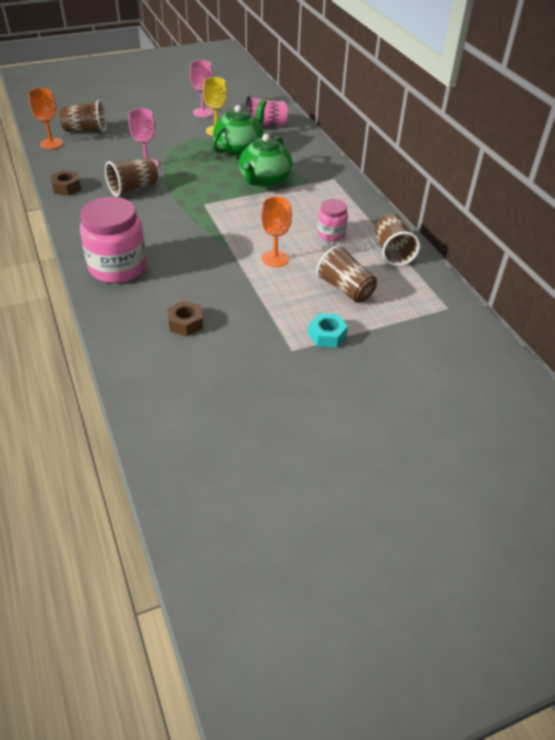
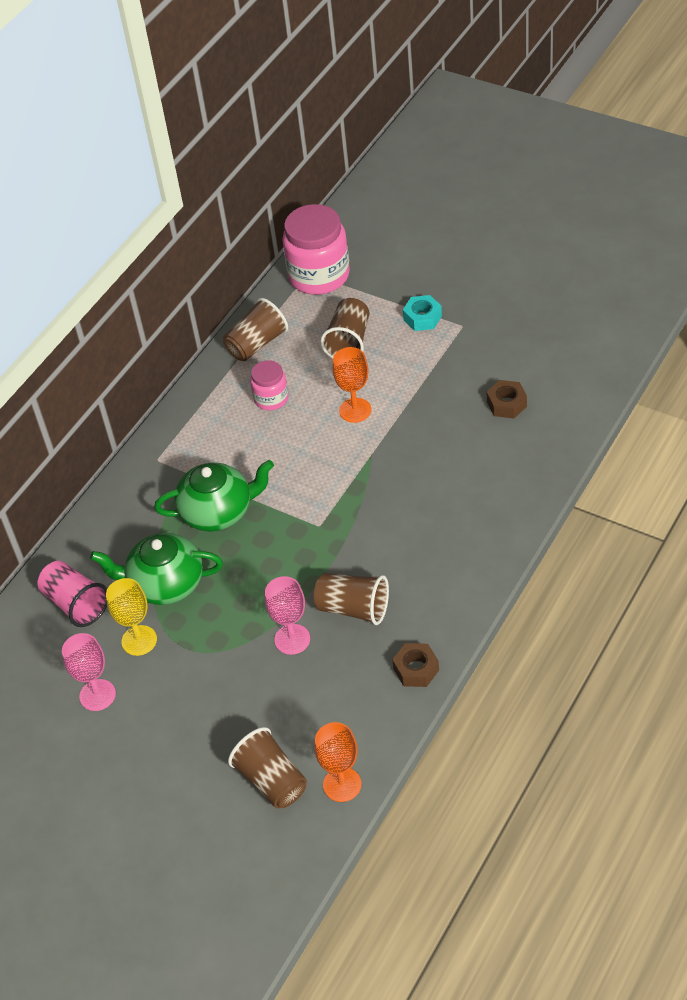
camera: 120 degrees left, 5 degrees up
(118, 267) = (492, 505): pink jar -> pink jar (319, 275)

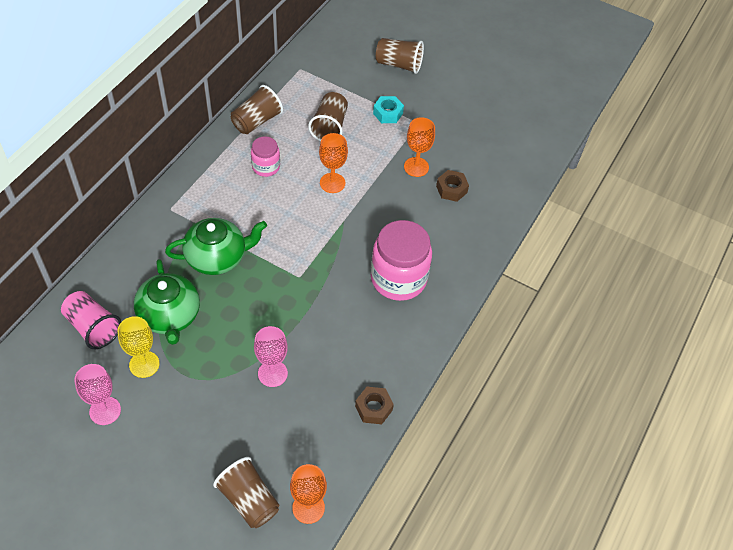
camera: 10 degrees left, 5 degrees up
(165, 584) = (170, 316): green teapot -> green teapot turned 105 degrees counterclockwise
(319, 275) = (308, 71): pink jar -> pink jar (398, 279)
(353, 608) = (324, 350): brown cup -> brown cup (399, 64)
(461, 381) = (416, 167): none -> orange goblet

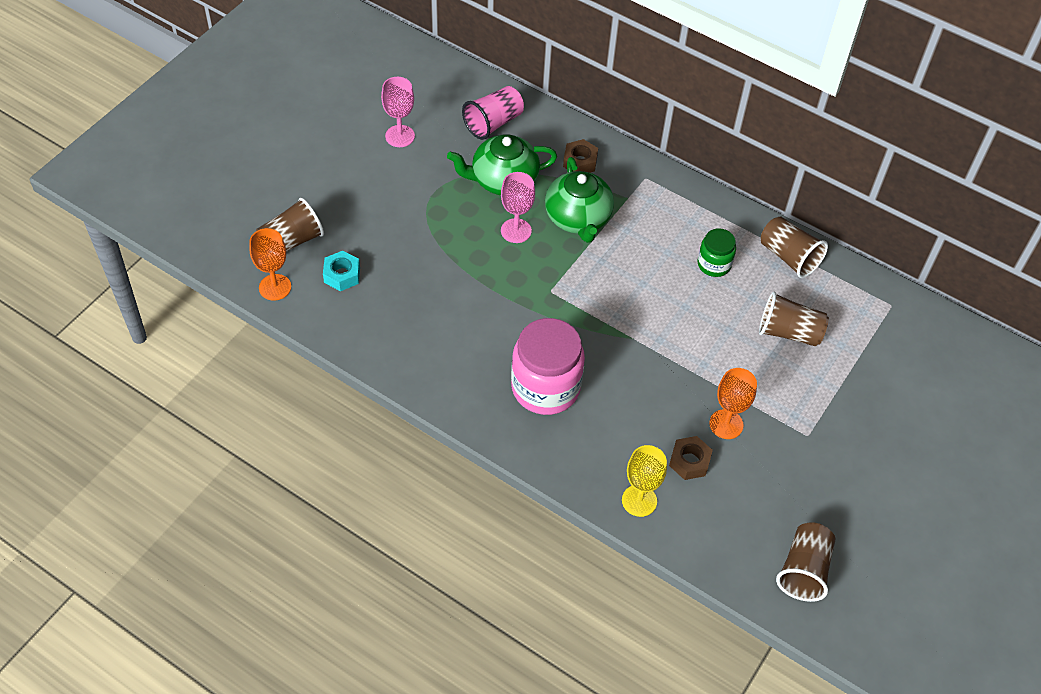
camera: 95 degrees right, 0 degrees up
(144, 364) = (448, 162): yellow goblet -> yellow goblet (639, 500)
(266, 167) = (714, 264): pink jar -> green jar
(272, 373) = (427, 263): pink goblet -> pink goblet (516, 231)
(332, 183) = (692, 330): orange goblet -> none
(373, 408) = (376, 349): brown nut -> brown nut (580, 162)
(388, 113) = (821, 400): turquoise nut -> turquoise nut (342, 275)
(399, 64) = (921, 422): brown cup -> brown cup (803, 570)

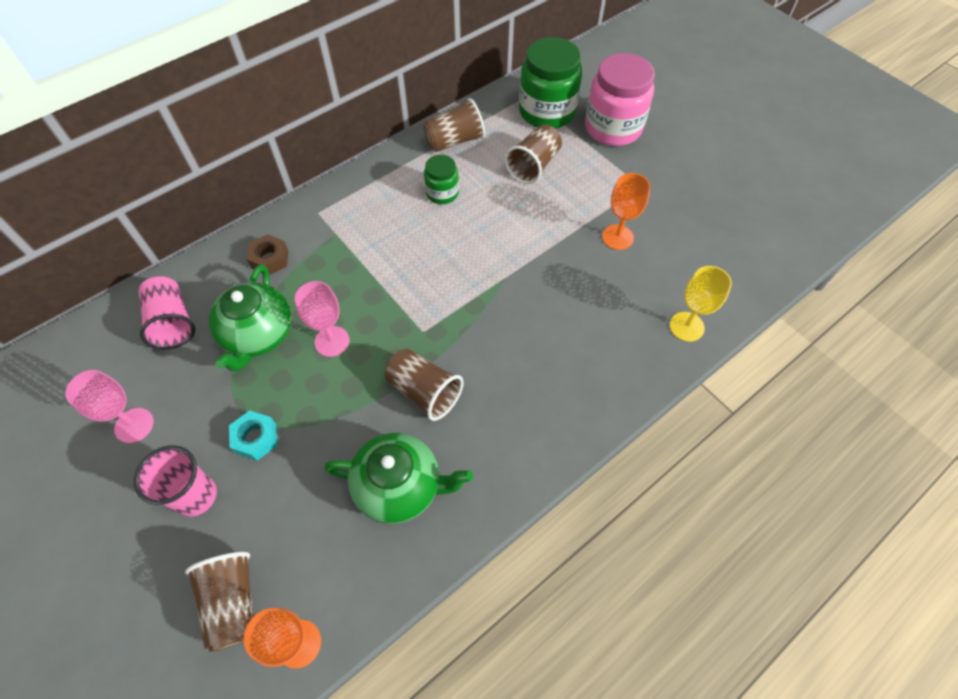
camera: 70 degrees left, 5 degrees up
(342, 275) = (315, 548): turquoise nut -> turquoise nut (256, 438)
(358, 193) = (196, 496): none -> pink cup
(545, 387) = (541, 369): pink jar -> pink jar (613, 128)
(578, 218) = (341, 281): green teapot -> green teapot (400, 486)
(689, 461) = (651, 275): brown nut -> none
(803, 570) = (770, 230): brown cup -> brown cup (424, 391)
(876, 328) = (547, 112): none -> green jar

